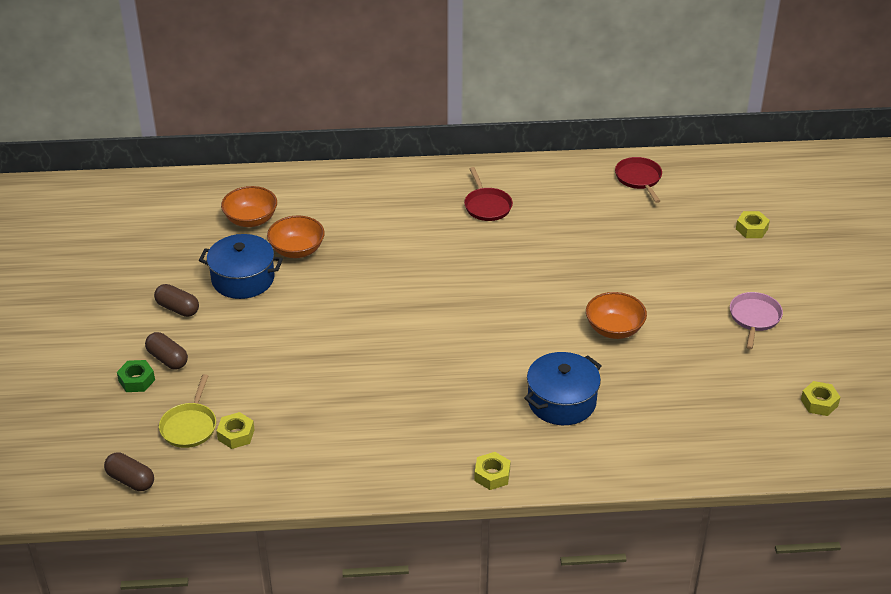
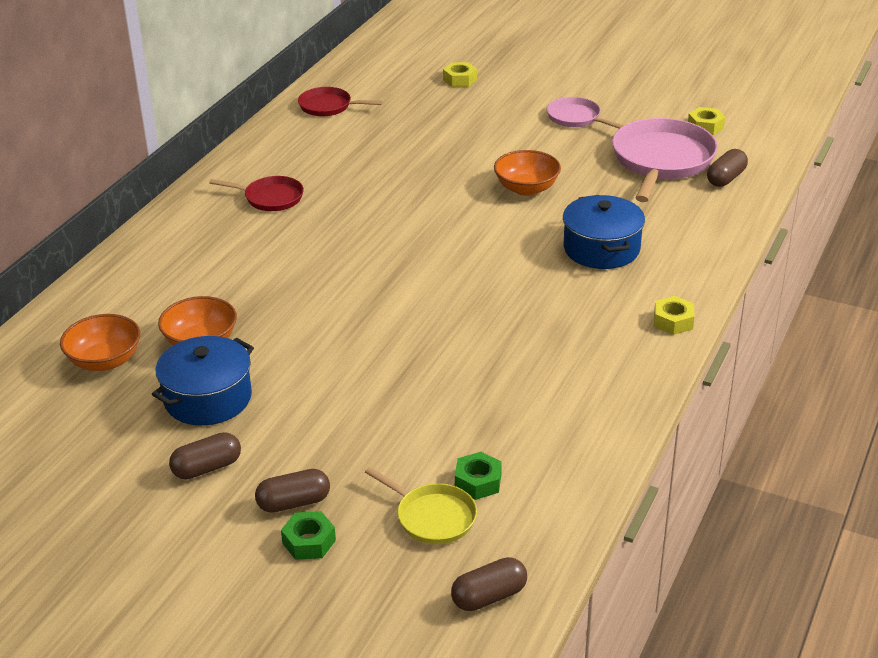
camera: 60 degrees left, 5 degrees down
(236, 435) = (478, 482): yellow nut -> green nut
(730, 393) = (661, 161): none -> pink pan
(738, 443) = (725, 178): none -> brown capsule

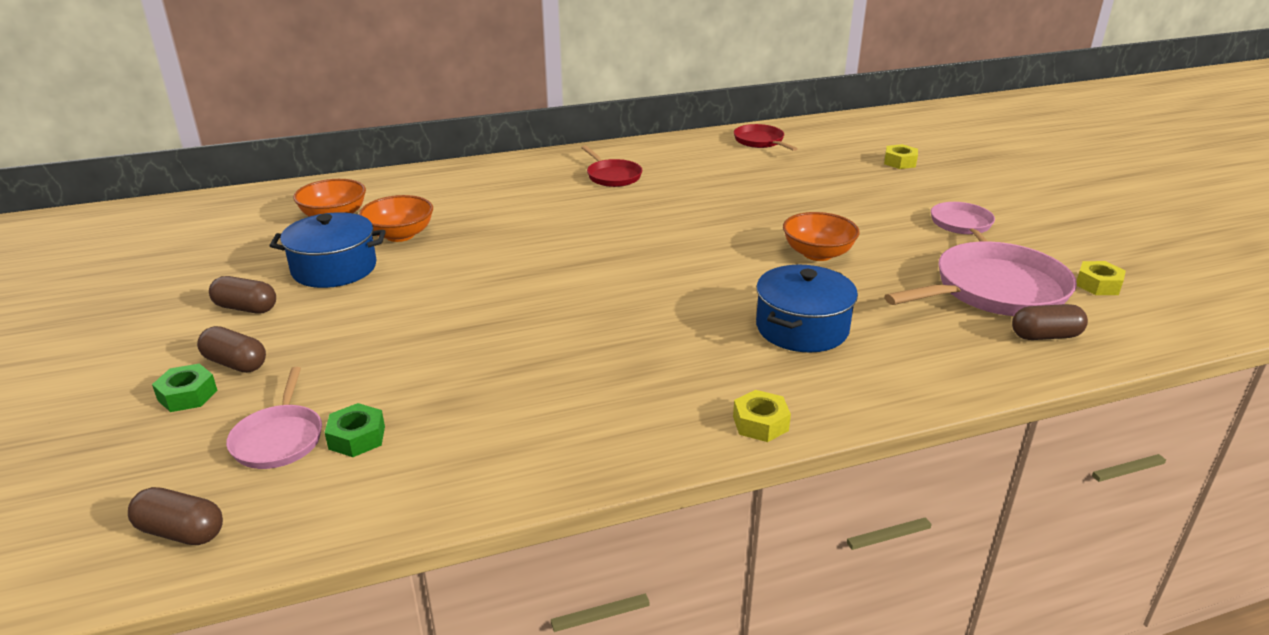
camera: 45 degrees right, 5 degrees down
(432, 517) = (279, 439): yellow pan -> pink pan

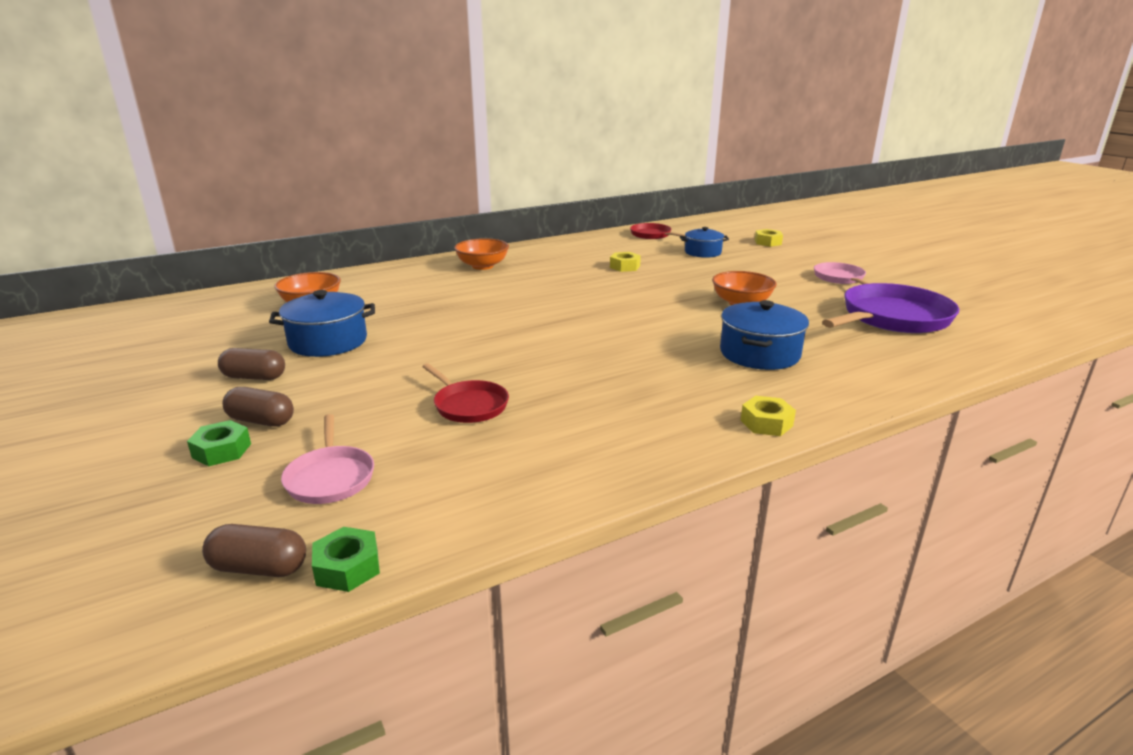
camera: 10 degrees left, 5 degrees down
(357, 437) = (407, 469): green nut -> green nut (347, 567)
(400, 235) = (378, 314): orange bowl -> orange bowl (482, 266)
(612, 176) = (545, 263): red pan -> red pan (468, 405)
(809, 172) = (702, 252): none -> blue pot
(994, 291) = (892, 318): pink pan -> purple pan
(1045, 336) = (950, 344): brown capsule -> none
(1098, 285) = (965, 309): yellow nut -> yellow nut (625, 267)

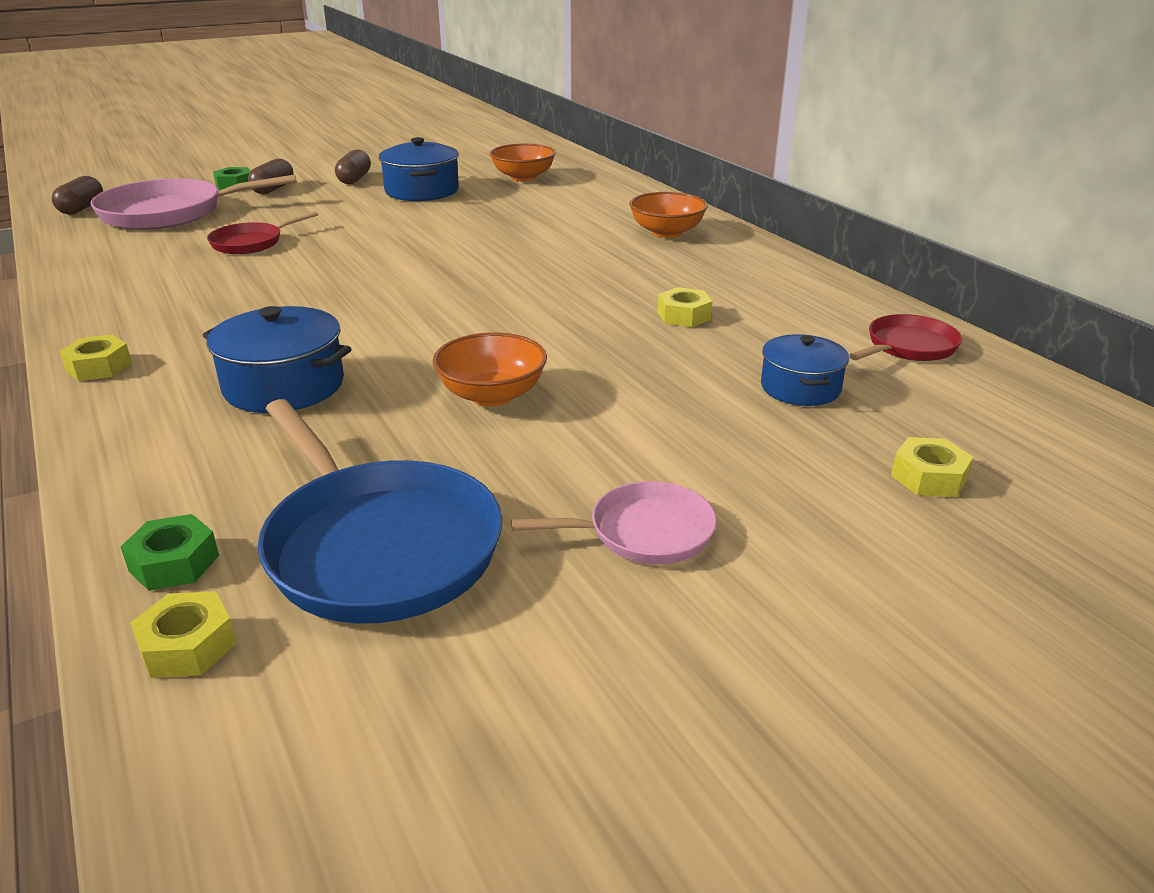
camera: 90 degrees right, 5 degrees up
(330, 477) = (169, 213): pink pan -> pink pan, size x1.85
(347, 567) = (57, 226): green nut -> green nut (174, 563)
(892, 318) = (378, 546): purple pan -> blue pan
(990, 344) = (188, 646): none -> yellow nut

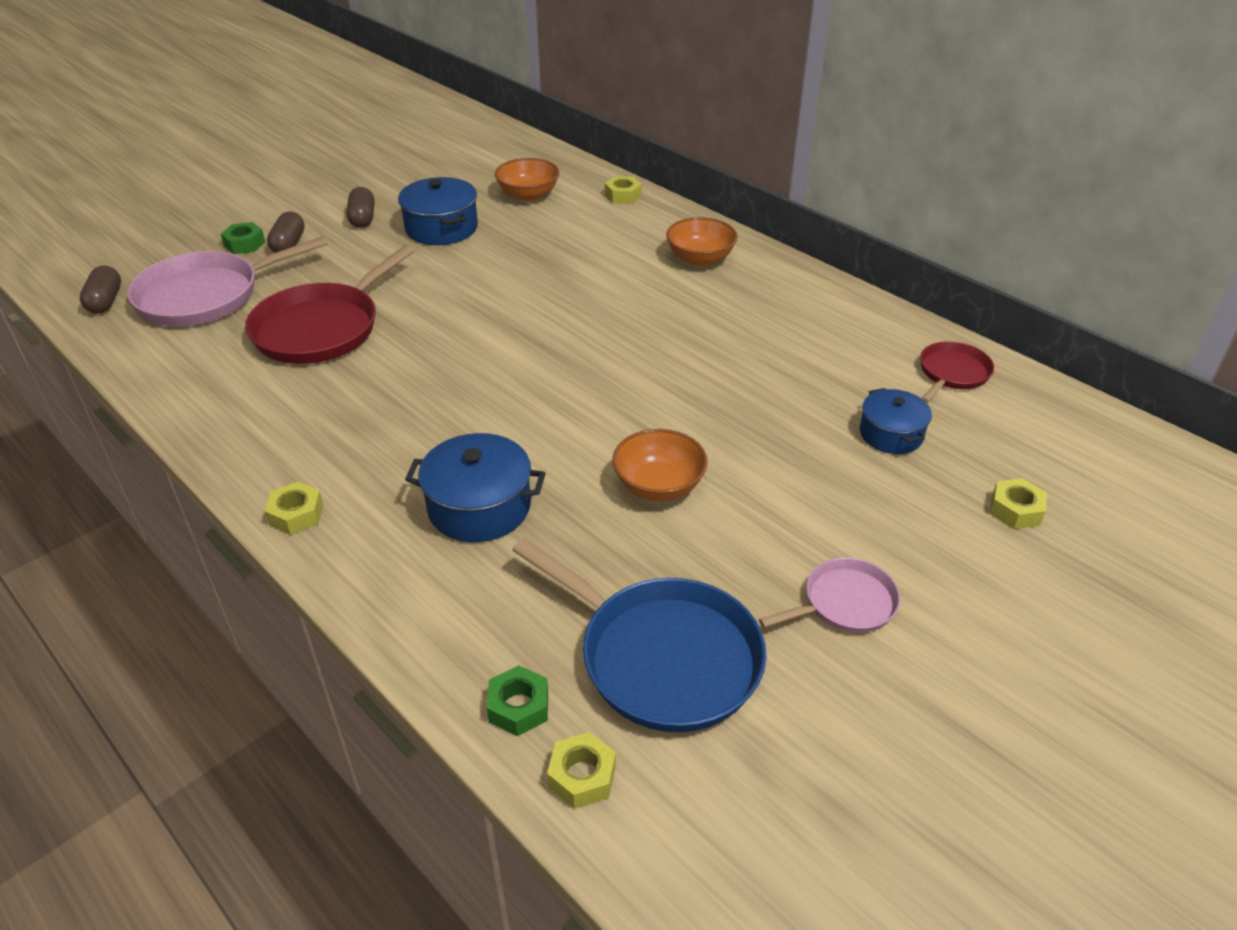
camera: 15 degrees left, 10 degrees up
(251, 243) = (322, 328): red pan -> red pan, size x1.85
(683, 316) = (765, 365): yellow nut -> yellow nut (623, 196)

